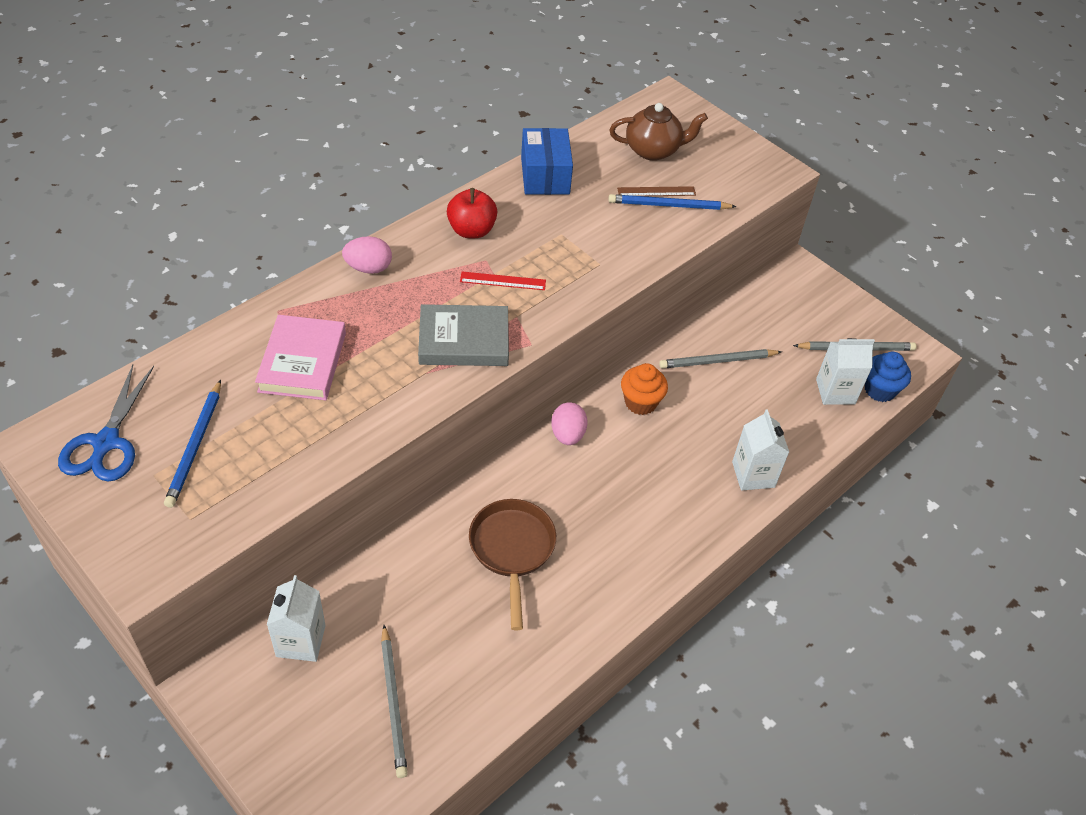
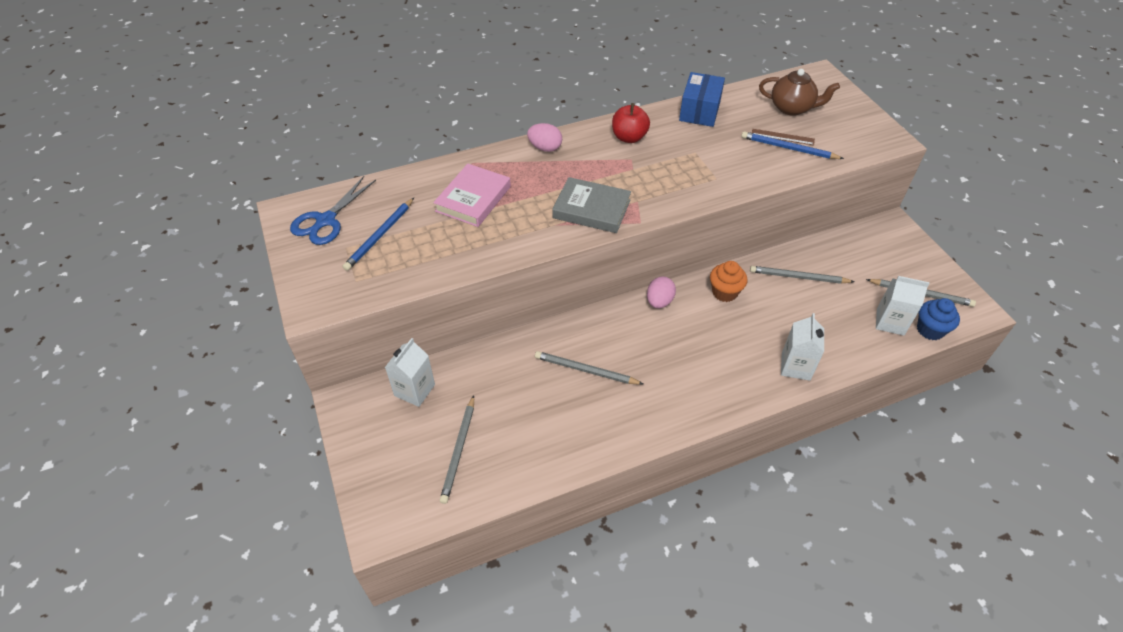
camera: 25 degrees right, 0 degrees up
(503, 281) = (637, 175): red ruler -> none
(512, 550) = (586, 370): brown pan -> grey pencil

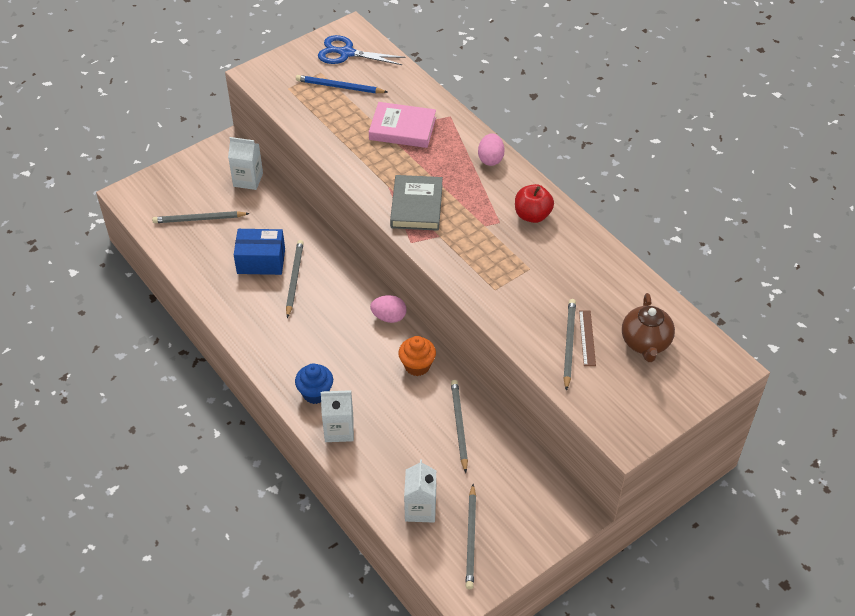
camera: 75 degrees right, 0 degrees up
(699, 111) = (602, 264): blue box -> blue box (261, 261)
(788, 148) = (569, 344): blue pencil -> grey pencil
(930, 330) = (420, 545): blue cupcake -> blue cupcake (315, 393)

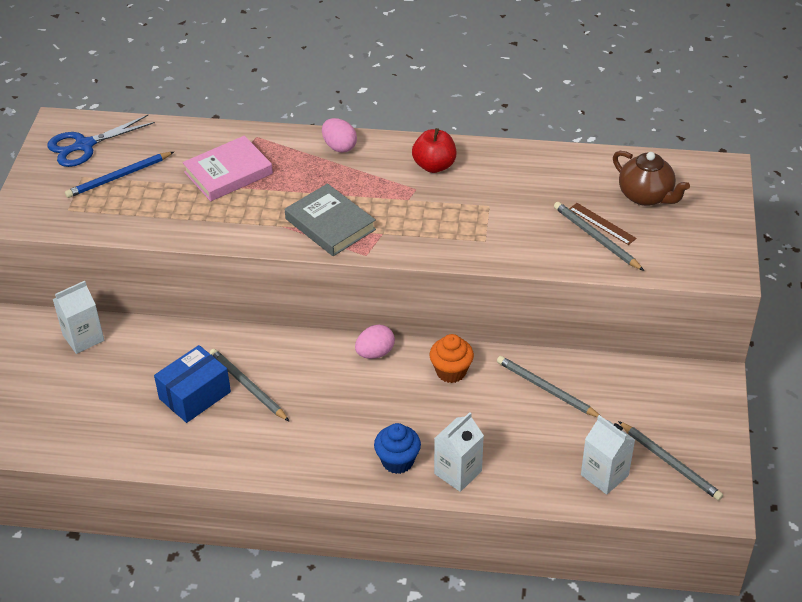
camera: 45 degrees left, 5 degrees down
(199, 219) = (81, 405): grey pencil -> none

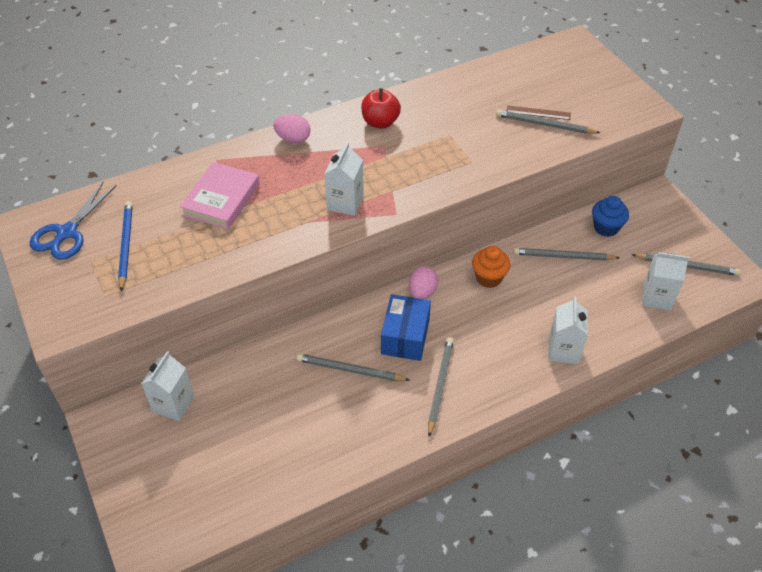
camera: 35 degrees left, 5 degrees up
(119, 177) = (126, 245): blue pencil -> blue pencil turned 150 degrees clockwise
(195, 395) = (314, 400): blue box -> blue box (405, 337)
(313, 441) = (440, 385): none -> grey pencil
(330, 224) = (345, 203): grey book -> white carton
(397, 461) = (515, 366): blue cupcake -> blue cupcake (606, 228)
(646, 196) = (547, 80): brown teapot -> none

